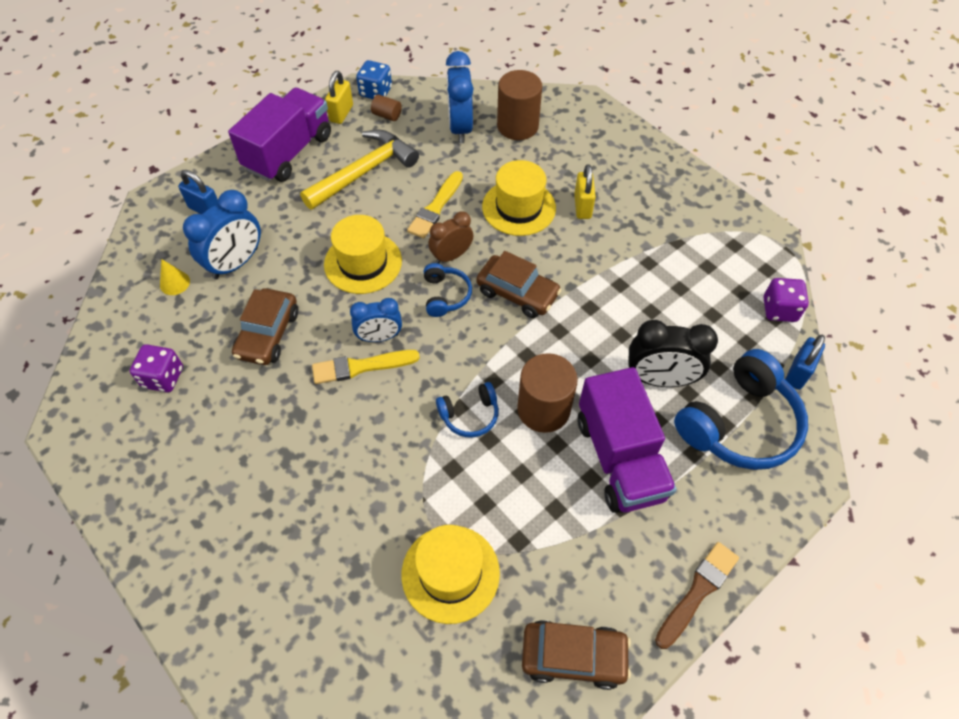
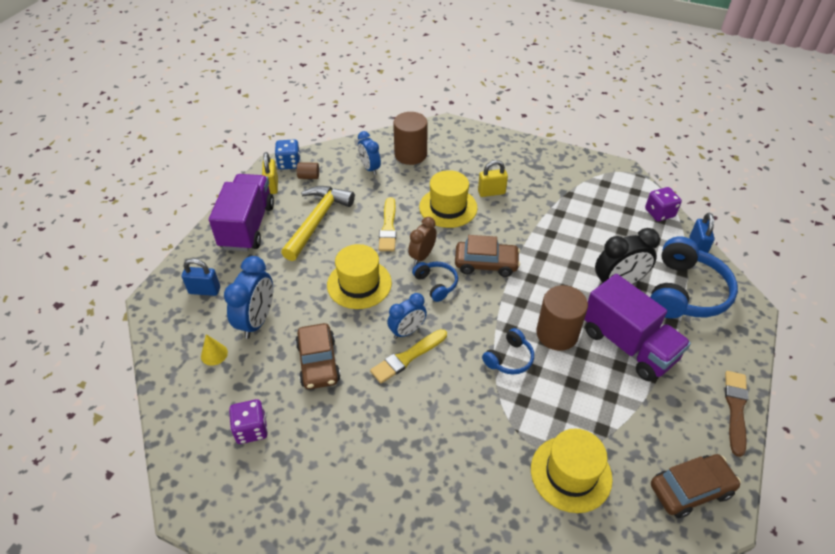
camera: 25 degrees left, 10 degrees down
(460, 128) = (370, 168): blue clock -> blue clock, size x0.65
(582, 207) = (491, 192): yellow padlock -> yellow padlock turned 75 degrees counterclockwise

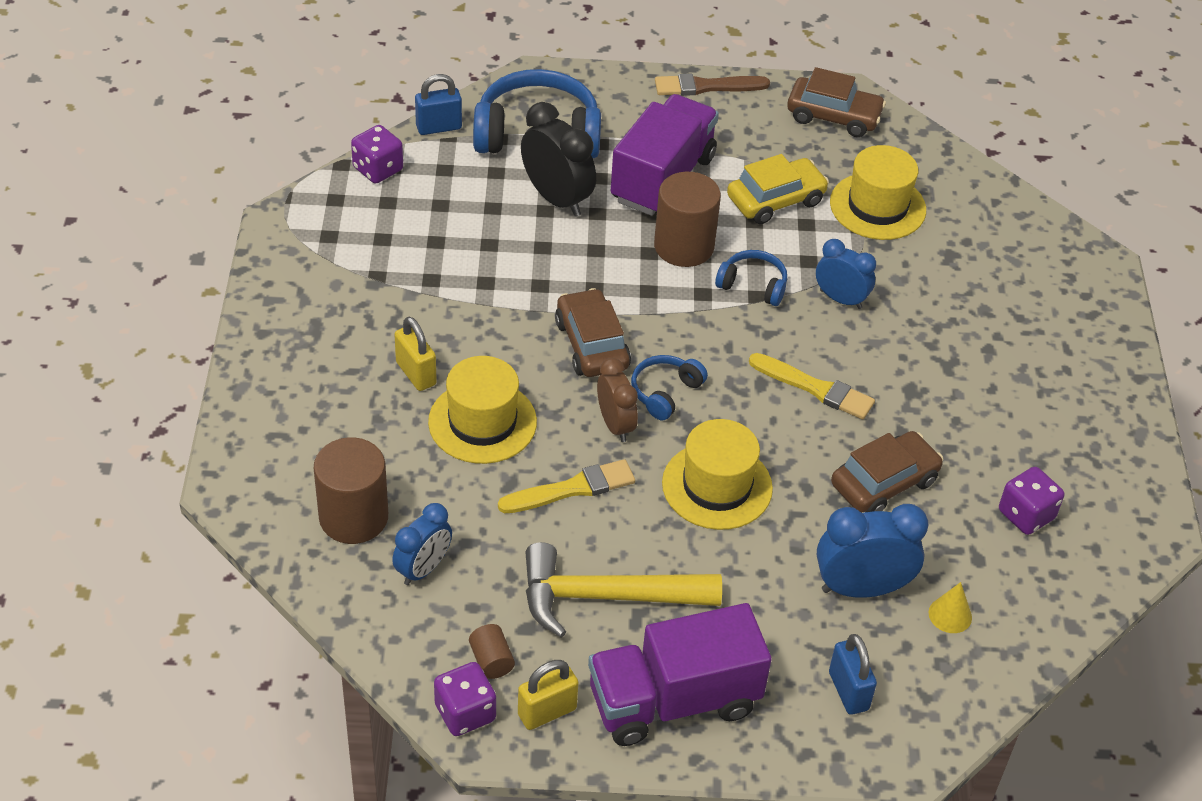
camera: 115 degrees left, 0 degrees up
(289, 163) = (465, 713): blue dice -> purple dice
(407, 331) = (772, 401): blue clock -> blue clock (840, 299)
(422, 256) = (615, 425): brown clock -> brown clock turned 120 degrees counterclockwise
(592, 405) = (775, 200): none -> yellow car
(690, 489) = (833, 116): brown car -> brown car turned 150 degrees clockwise

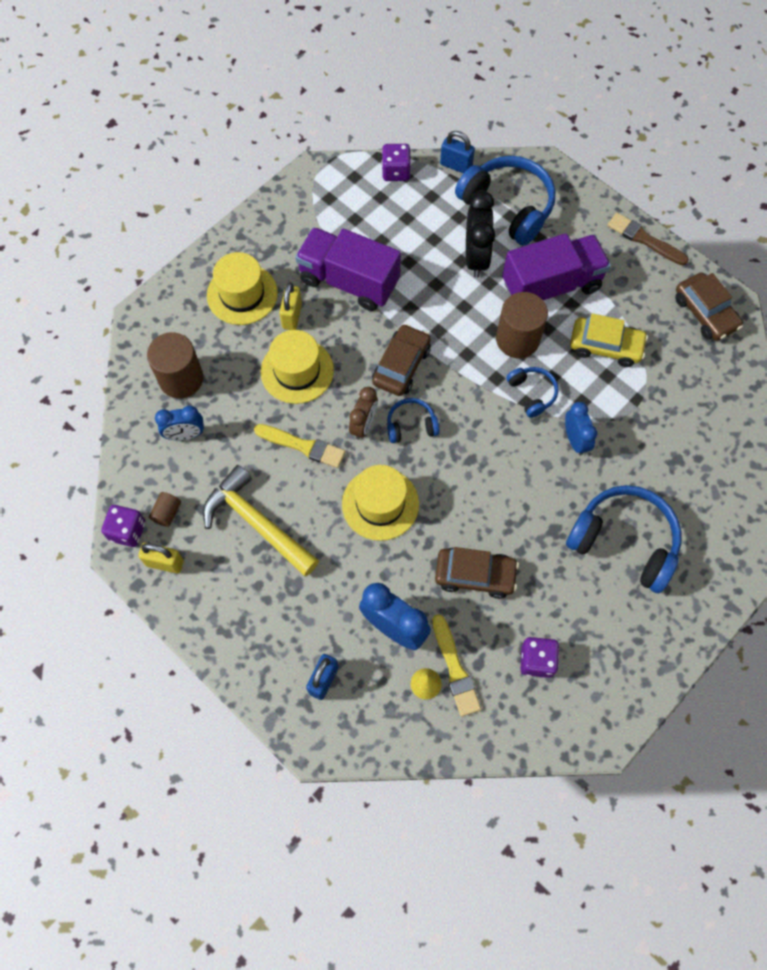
camera: 45 degrees right, 20 degrees up
(673, 701) = (230, 609): purple truck -> purple truck (349, 281)
(815, 388) = (498, 486): yellow brush -> yellow brush (455, 669)
(877, 206) = (666, 394): yellow hat -> yellow hat (242, 294)
(984, 355) = (624, 541): none -> blue headphones

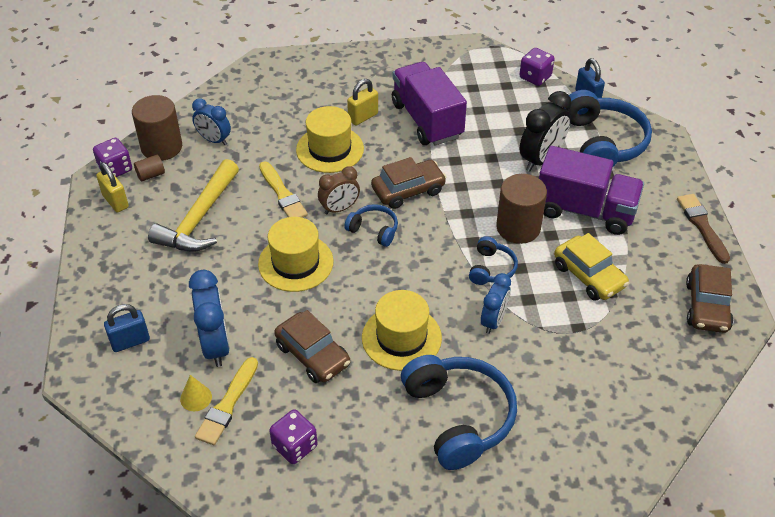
camera: 40 degrees right, 20 degrees down
(181, 379) = (248, 108): brown cylinder -> brown cylinder (161, 147)
(242, 294) = (343, 86): yellow hat -> yellow hat (401, 338)
(257, 523) = (199, 218): yellow hammer -> yellow hammer turned 150 degrees counterclockwise

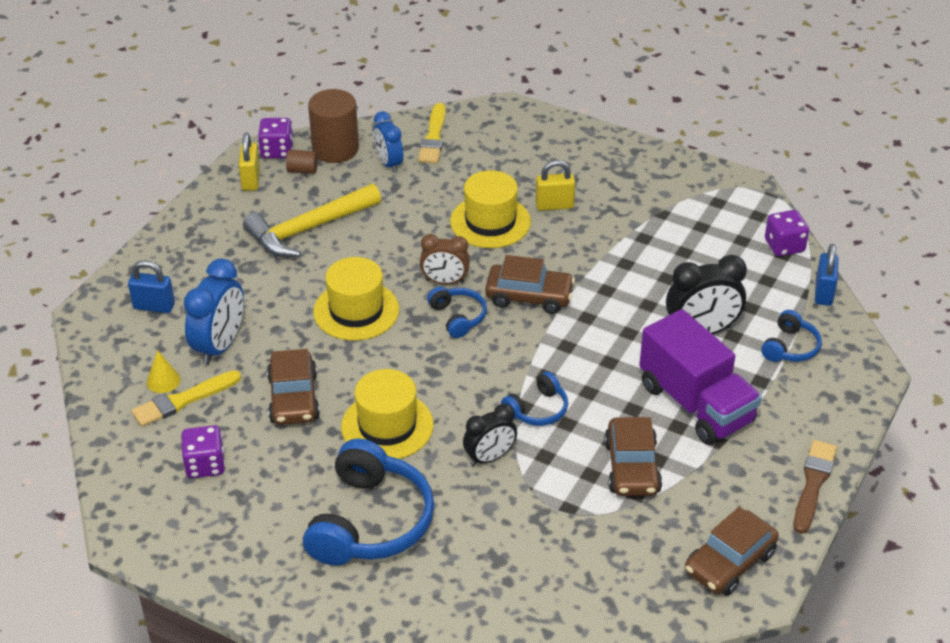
camera: 35 degrees right, 5 degrees down
(282, 194) = (404, 243): yellow brush -> yellow brush (433, 137)
(427, 120) = (618, 237): purple truck -> none
(493, 321) = (489, 457): blue clock -> black clock
(518, 228) = (605, 385): brown cylinder -> none
(589, 276) = (632, 467): yellow car -> brown car
(603, 143) = (790, 347): blue headphones -> blue headphones, size x0.50

